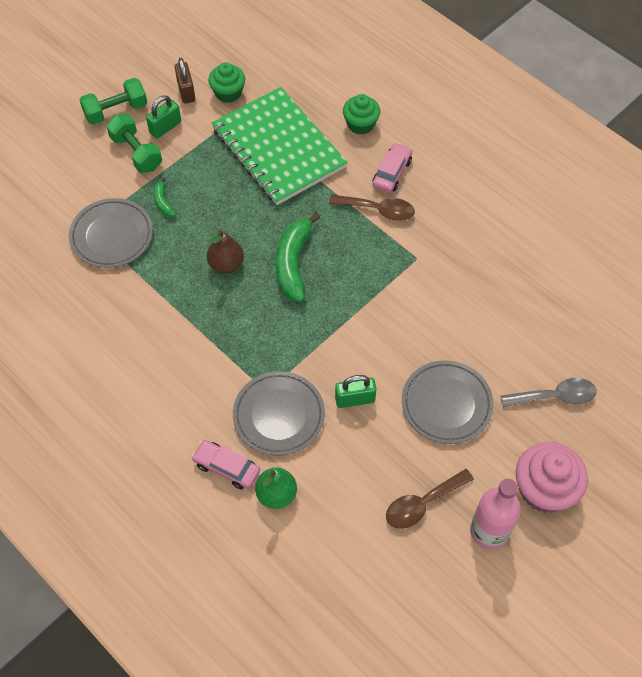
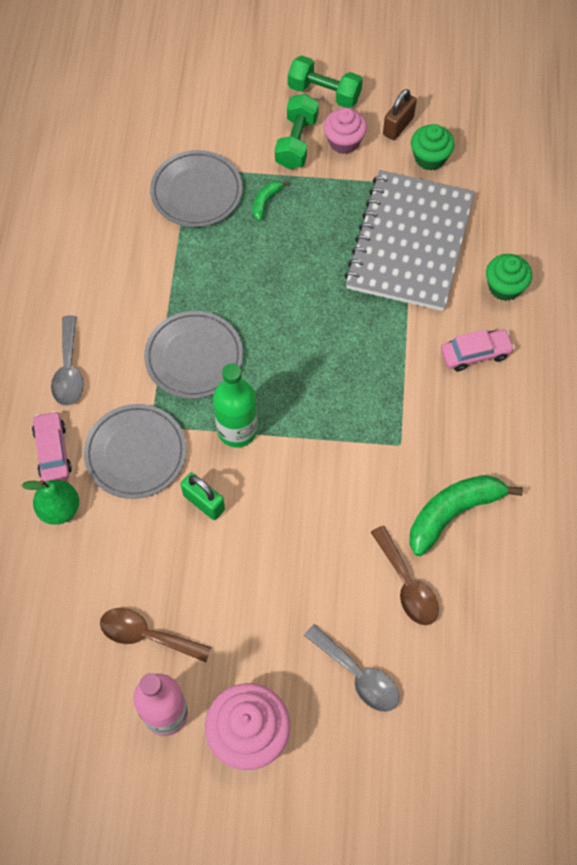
camera: 50 degrees right, 5 degrees up
(165, 127) = (344, 142): green padlock -> pink cupcake
(172, 413) = (69, 370): none -> grey spoon
(226, 264) = (248, 298): brown pear -> none
(278, 148) = (410, 243): green notebook -> grey notebook
(293, 263) = (298, 348): green banana -> green banana (453, 513)
(319, 341) = (237, 430): none -> green bottle
(378, 210) = (422, 373): brown spoon -> brown spoon (407, 585)
(446, 404) = (265, 583): grey plate -> grey plate (194, 357)

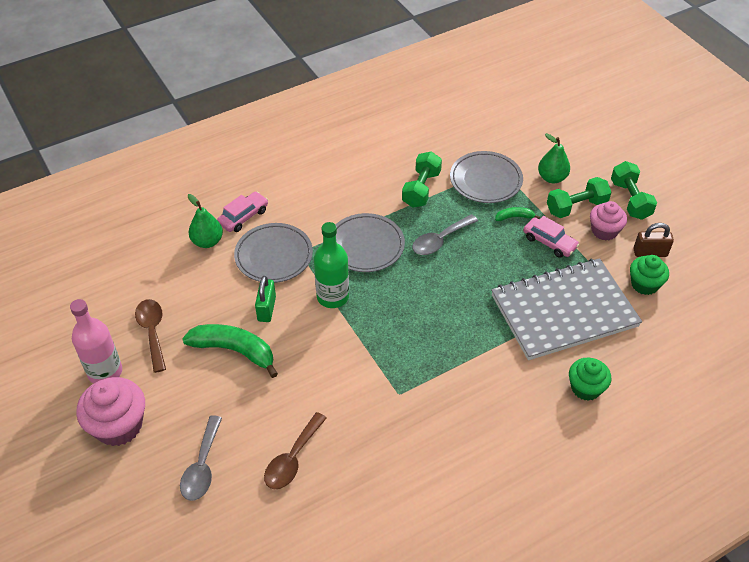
camera: 55 degrees right, 15 degrees down
(69, 370) = (304, 193): grey spoon -> grey spoon (440, 240)
(159, 256) = (421, 189): none -> green dumbbell
(242, 134) = (552, 178): none -> green pear
(453, 513) = (371, 457): green banana -> green banana (234, 351)
(475, 354) = (512, 400): pink car -> pink car (549, 242)

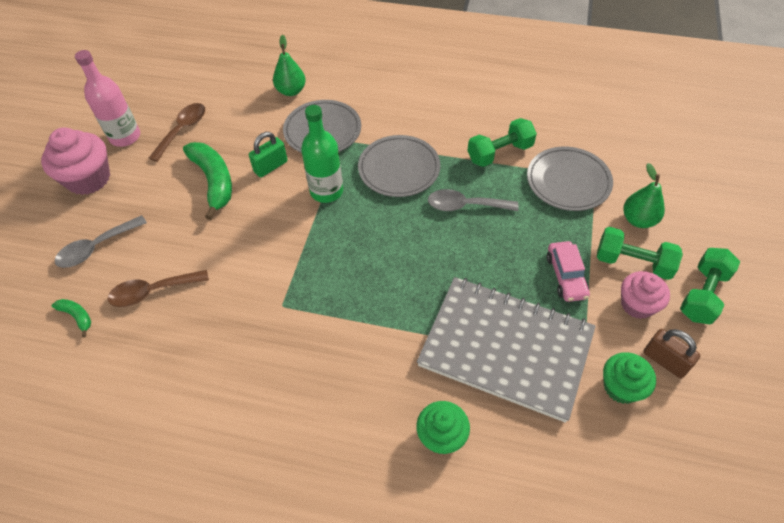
camera: 45 degrees right, 5 degrees up
(243, 217) = (336, 89): pink car -> none
(514, 217) = (558, 231): green banana -> green banana (77, 316)

